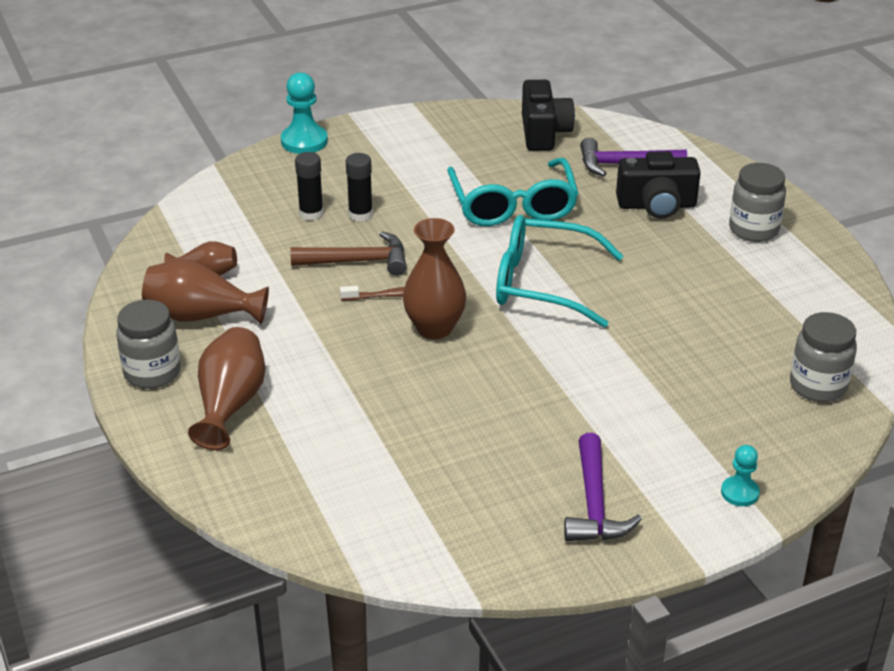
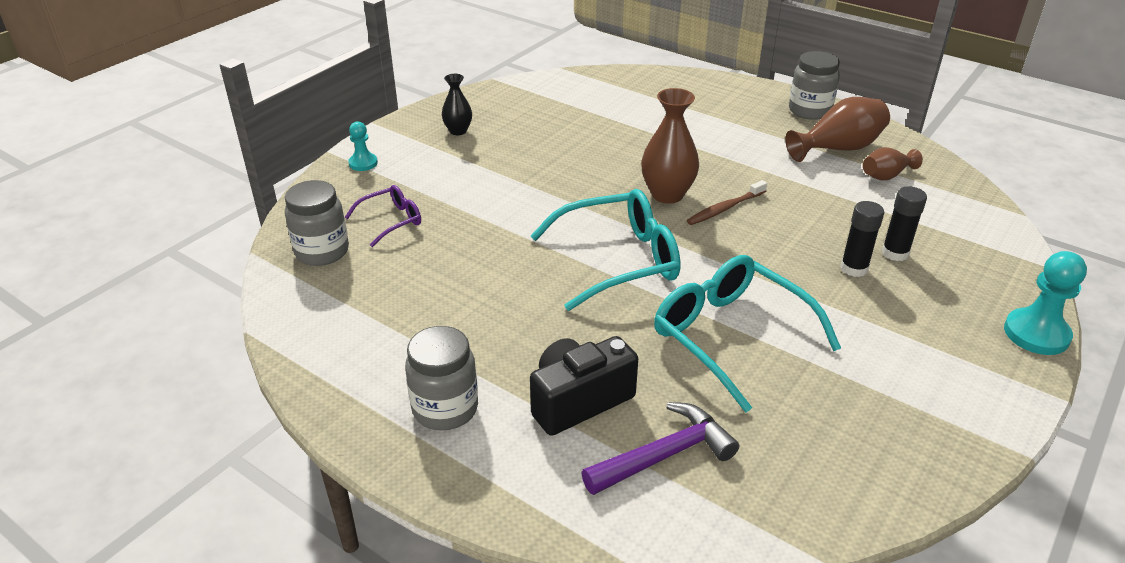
camera: 150 degrees right, 0 degrees up
(230, 404) = (737, 111): brown vase -> none
(358, 261) = (792, 224): brown hammer -> none
(544, 133) = (814, 473): black camera -> none
(594, 504) = (458, 131): purple hammer -> black vase
(735, 397) = (391, 221): none -> purple glasses

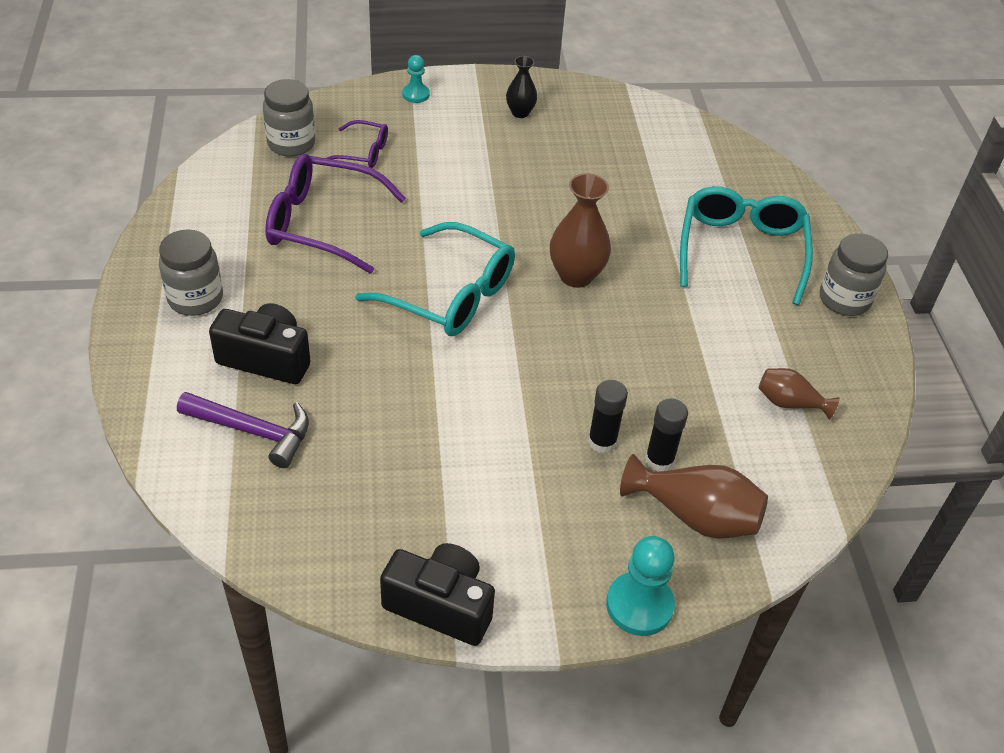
camera: 45 degrees right, 10 degrees up
(448, 284) = (322, 223): none -> purple glasses
(725, 208) = (598, 320): brown toothbrush -> none
(730, 336) = (423, 405): turquoise glasses -> turquoise glasses (741, 250)
(838, 148) = (797, 349): brown vase -> brown vase (695, 516)
(971, 439) = (440, 605): none -> black camera

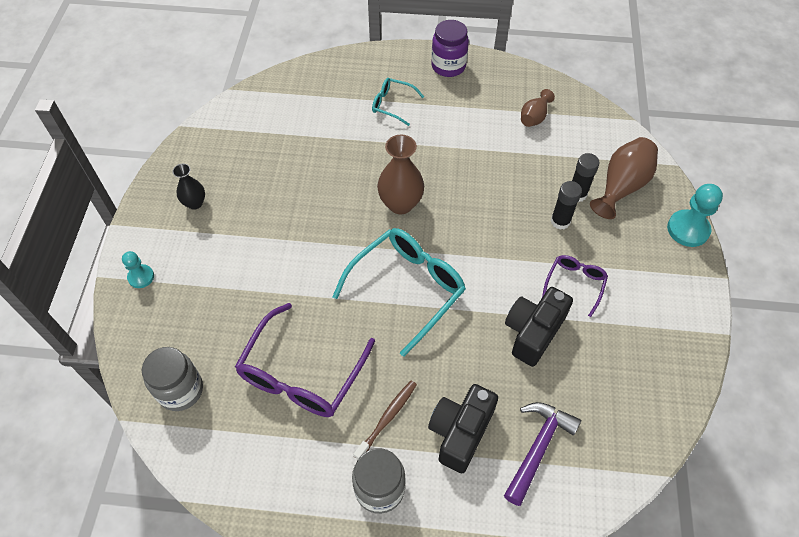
camera: 75 degrees left, 10 degrees up
(277, 295) = (387, 418): none -> brown toothbrush
(363, 152) = (212, 330): purple glasses -> purple glasses (575, 284)
(440, 605) = (693, 337): black camera -> black camera (533, 332)
(741, 250) = (392, 105): turquoise glasses -> turquoise glasses, size x0.52
(844, 299) = (448, 66): grey jar -> purple jar

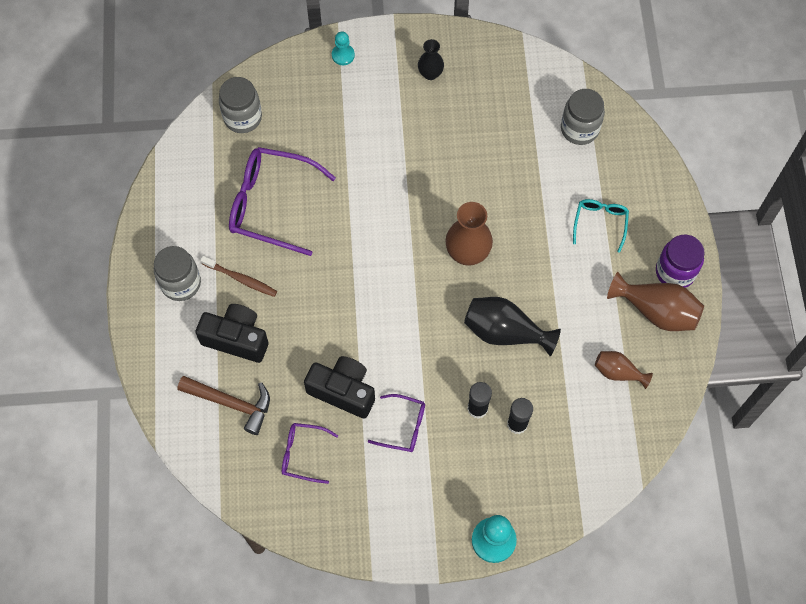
camera: 80 degrees right, 10 degrees up
(296, 102) = (579, 129): none -> grey jar
(407, 289) = (370, 274): turquoise glasses -> none
(486, 188) = (505, 332): none -> black vase
(538, 447) = (232, 403): purple hammer -> brown hammer
(600, 380) = (303, 454): none -> purple glasses
(621, 186) = (538, 470): brown vase -> brown vase (656, 311)

